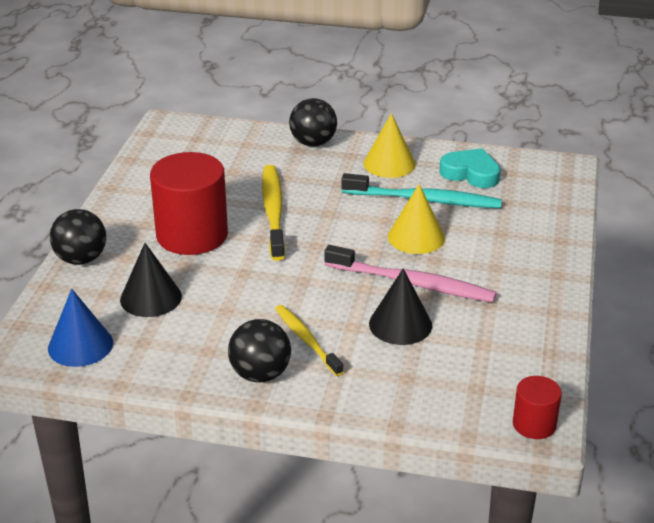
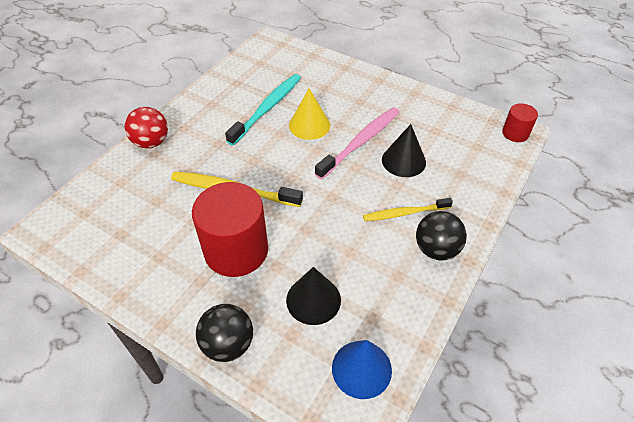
camera: 70 degrees left, 15 degrees up
(313, 143) = (151, 142): black ball -> red ball
(389, 164) = (210, 111): yellow cone -> none
(470, 173) = (249, 79): turquoise heart -> none

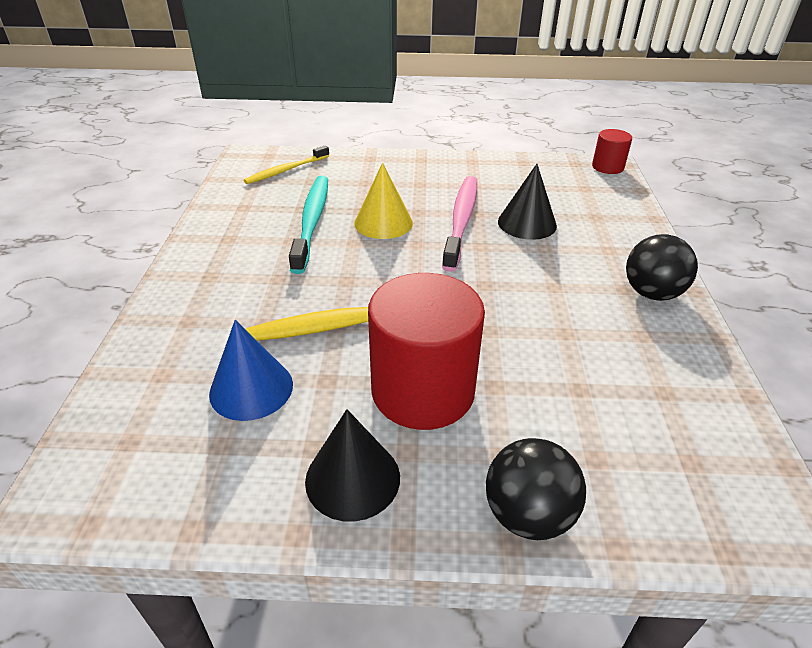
camera: 30 degrees left, 10 degrees down
(151, 142) = (172, 309): red ball -> none
(313, 300) = (579, 404): black cone -> black cone (352, 478)
(361, 369) = (716, 455): blue cone -> blue cone (251, 388)
(404, 213) = (581, 271): yellow toothbrush -> yellow toothbrush (286, 170)

